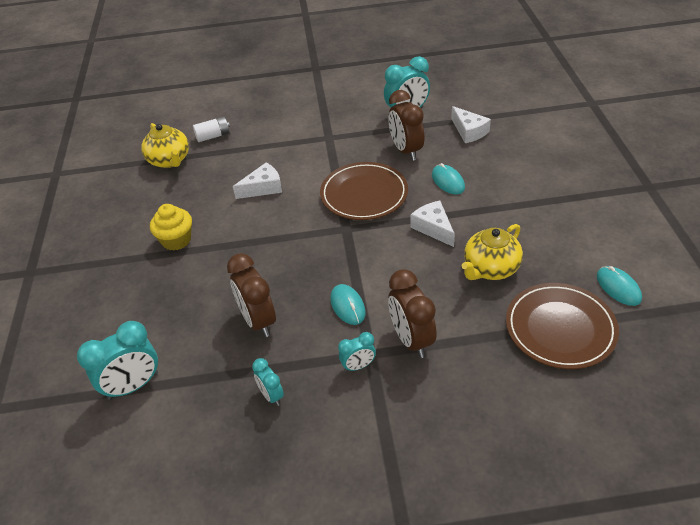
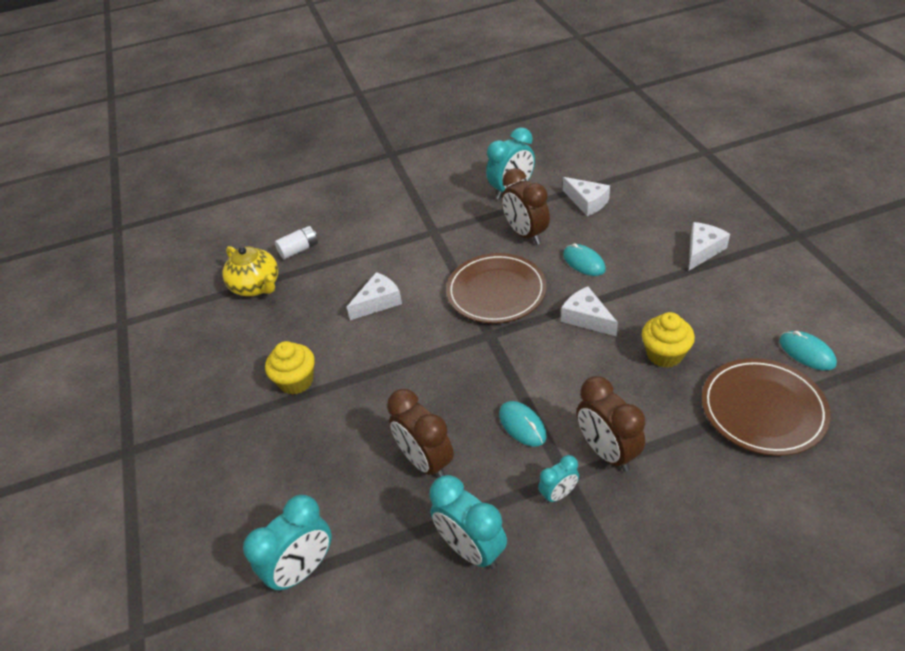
camera: 10 degrees left, 0 degrees up
(271, 395) = (471, 549): turquoise clock -> turquoise clock, size x1.81
(490, 268) = (664, 354): yellow teapot -> yellow cupcake
(556, 187) = (702, 250): none -> white cheese

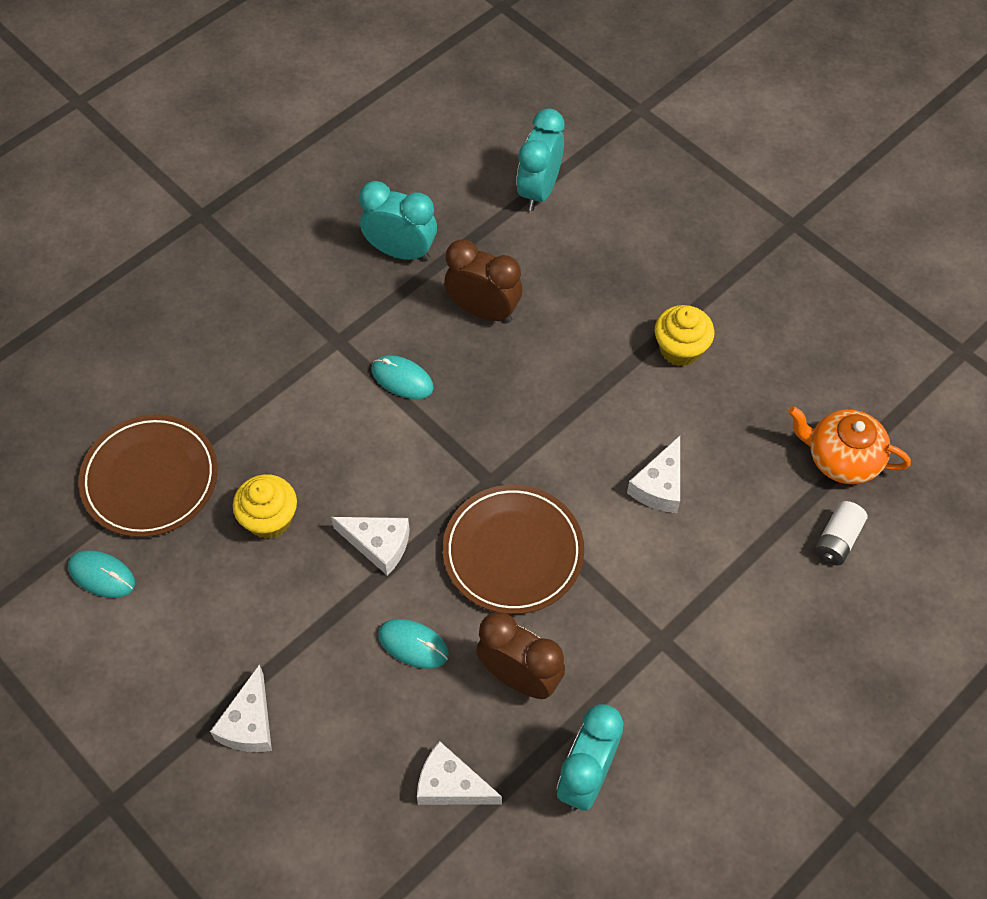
camera: 150 degrees right, 15 degrees up
(256, 286) = (841, 459): yellow teapot -> orange teapot
(558, 494) = (340, 322): turquoise clock -> none
(607, 452) = (305, 378): brown clock -> none

